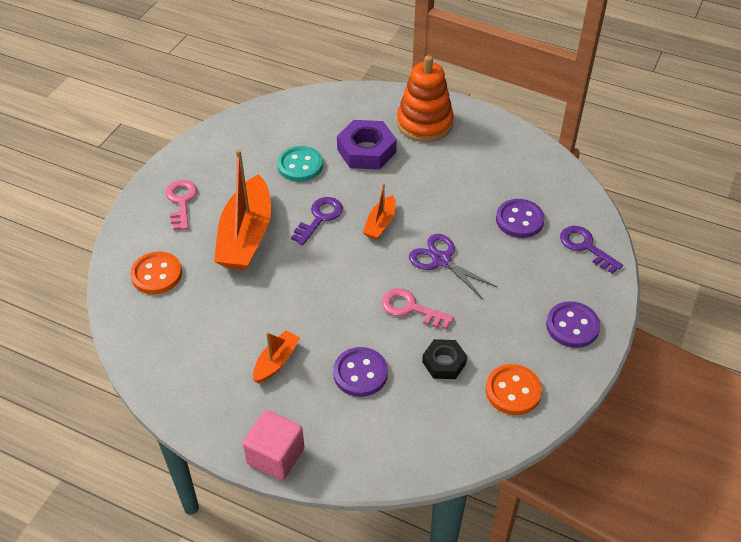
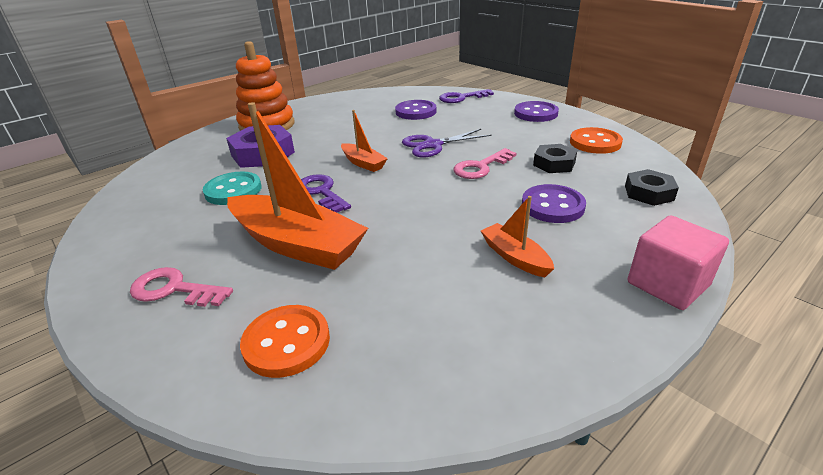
camera: 65 degrees left, 15 degrees down
(414, 442) = (648, 193): none -> black nut

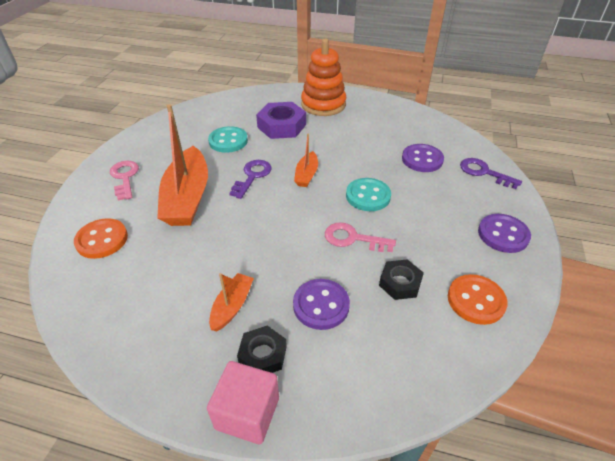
camera: 55 degrees right, 10 degrees up
(433, 145) = (368, 196): purple scissors -> turquoise button
(648, 193) = (397, 370): black nut -> black nut (262, 354)

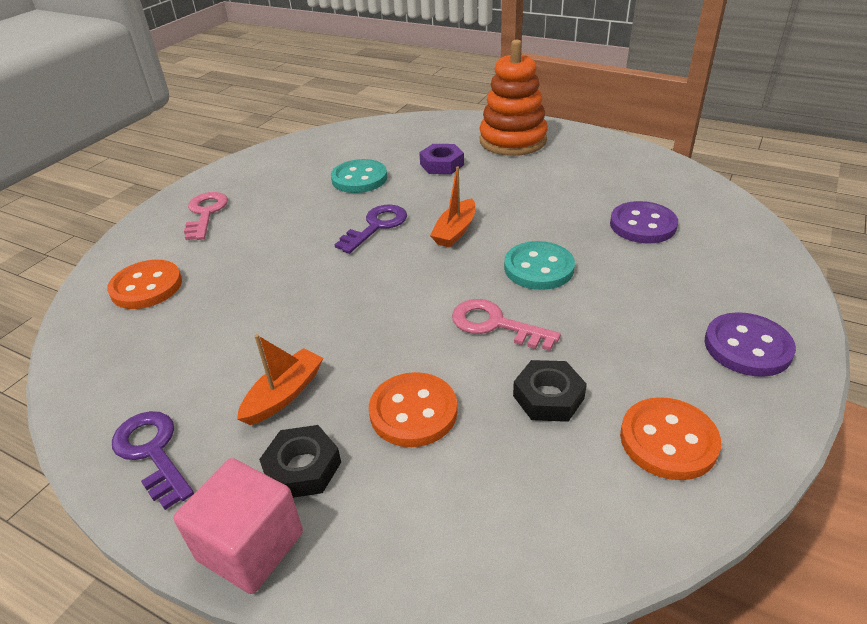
camera: 15 degrees right, 5 degrees down
(187, 198) = (277, 245): orange boat -> none
(281, 126) = (442, 164): purple nut -> purple nut, size x0.61
(321, 305) = (413, 412): purple button -> orange button
(484, 172) = (742, 252): purple key -> purple key (152, 452)

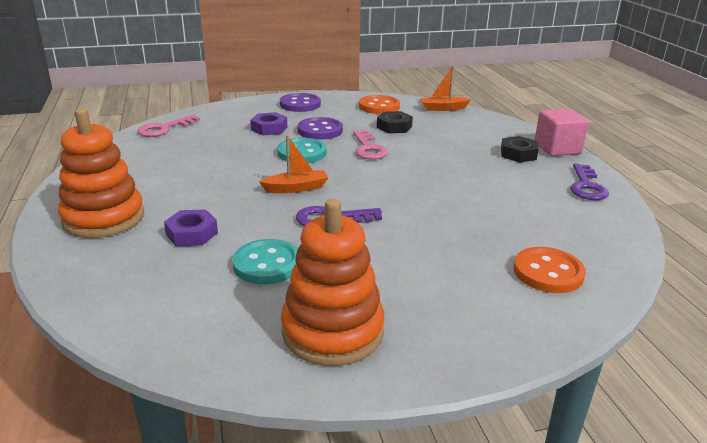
camera: 135 degrees left, 10 degrees down
(206, 213) = (441, 319): pink key -> pink key (164, 128)
(264, 176) = (332, 331): none -> orange stacking toy
(284, 394) = (502, 175): orange boat -> orange boat (443, 108)
(413, 412) = (452, 146): orange button -> none
(642, 225) = (213, 140): purple button -> purple button (320, 130)
(649, 275) = (269, 128): none -> purple nut

